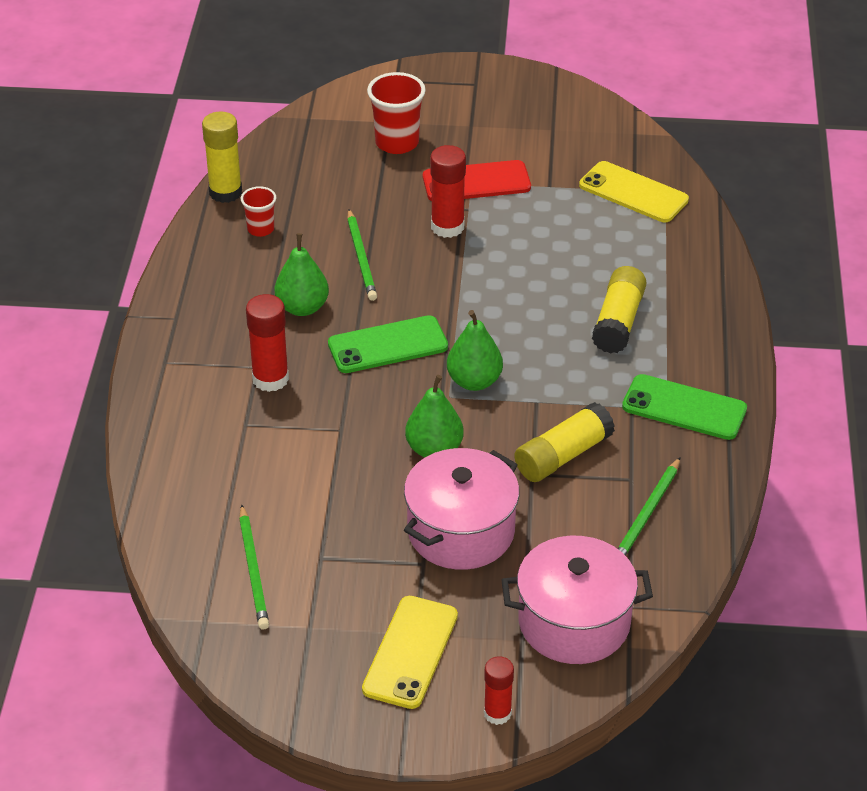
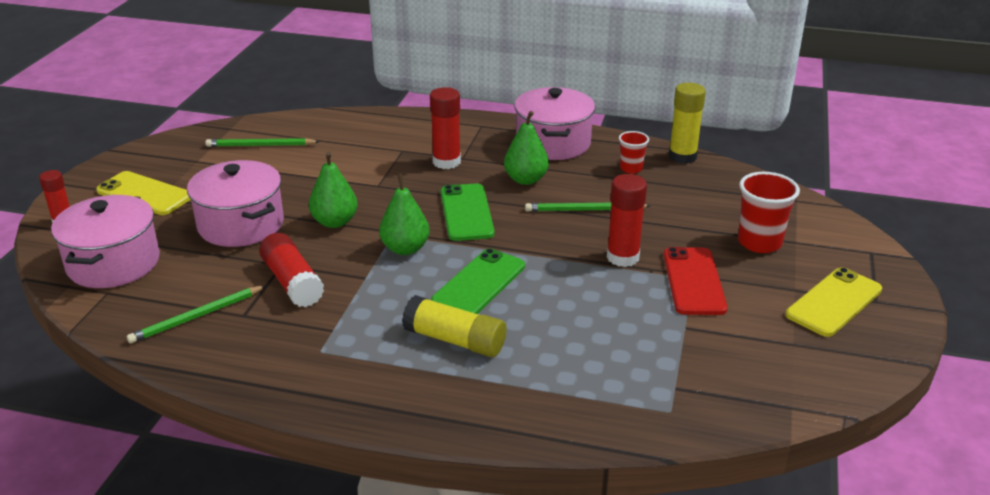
camera: 100 degrees right, 10 degrees down
(206, 294) = (553, 143): none -> pink pot
(563, 455) = (292, 282): yellow glue stick -> red glue stick
(633, 193) = (671, 386): yellow phone -> yellow phone (834, 302)
(647, 514) = (196, 317): green pencil -> green pencil turned 75 degrees counterclockwise
(684, 408) = (315, 362): green phone -> green phone (479, 284)

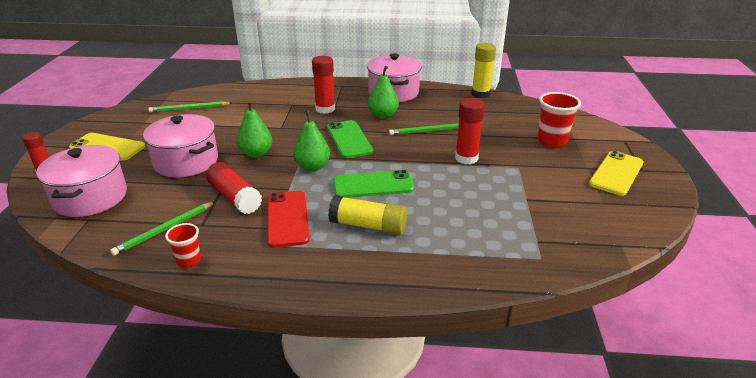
camera: 10 degrees left, 0 degrees up
(479, 284) = (373, 185): green phone -> green phone turned 60 degrees clockwise
(631, 168) = (450, 103): red cup -> red cup (189, 260)
(694, 281) = (520, 169): red phone -> red phone (287, 218)

